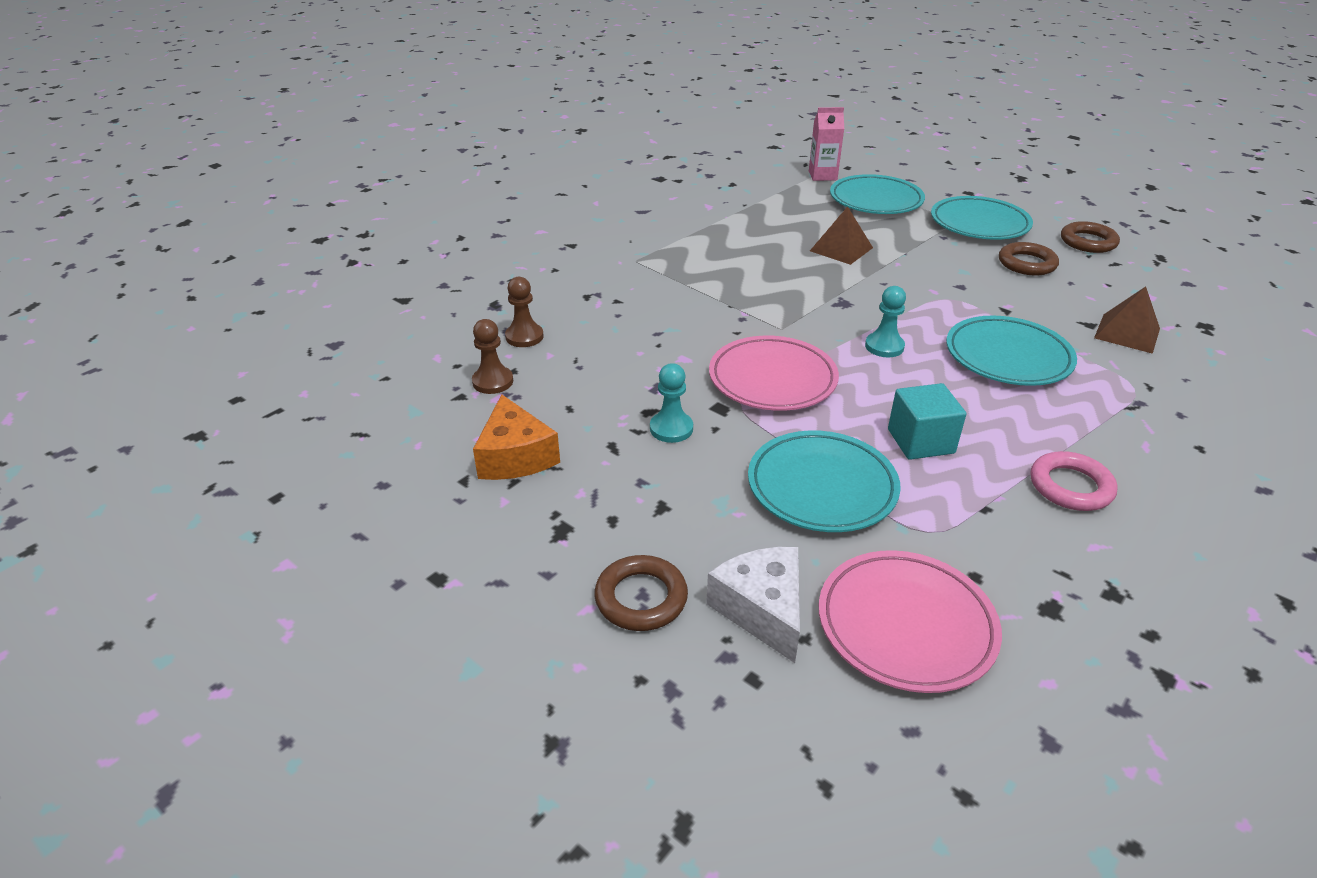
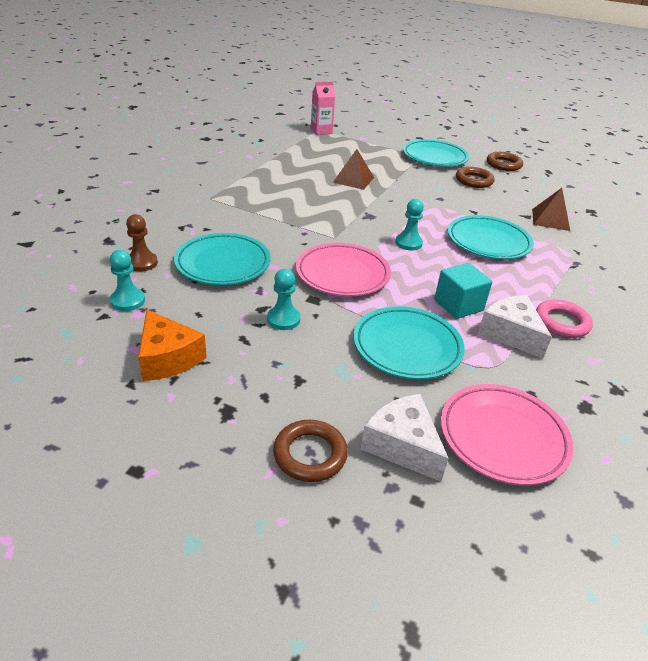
camera: 20 degrees left, 0 degrees up
(493, 382) = (128, 301): brown pawn -> turquoise pawn
(875, 200) = (363, 146): turquoise plate -> turquoise plate (223, 264)
(982, 491) = (510, 334): none -> white cheese

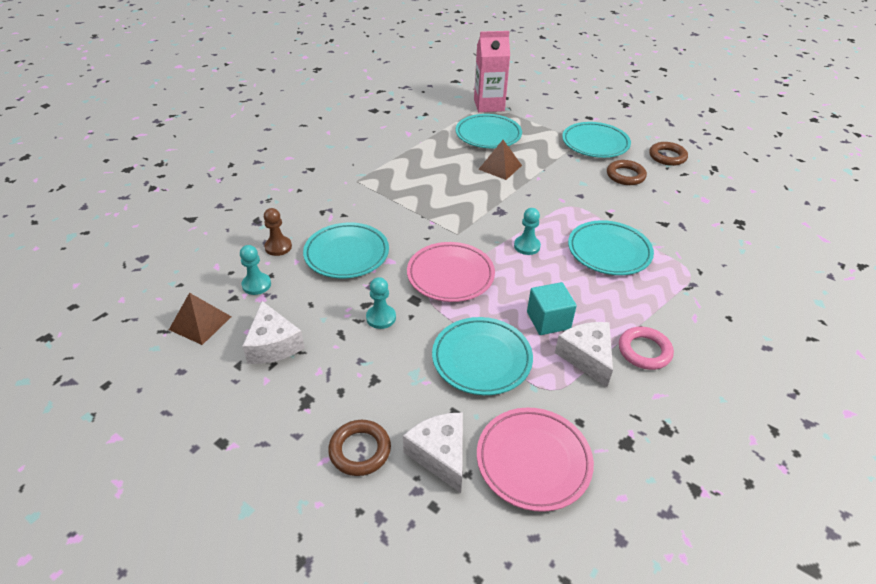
camera: 15 degrees right, 5 degrees up
(168, 358) = (273, 344): orange cheese -> white cheese
(321, 131) = (489, 105): pink carton -> pink carton, size x1.55
(330, 154) = (488, 135): none -> turquoise plate
(550, 219) = (688, 229): brown pyramid -> brown pyramid (200, 323)

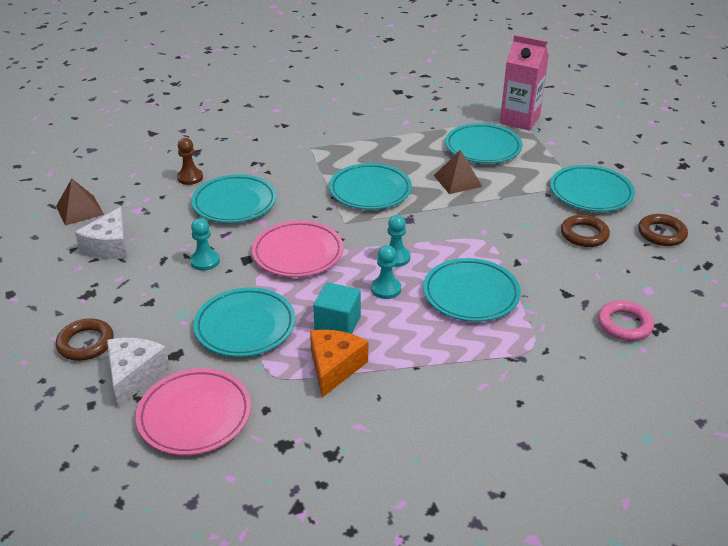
camera: 35 degrees right, 5 degrees down
(256, 285) = (144, 199): turquoise pawn -> turquoise pawn (386, 289)
(446, 199) = (370, 191): none -> turquoise plate
(587, 357) = (334, 367): white cheese -> orange cheese
(644, 351) = (393, 388): pink ring -> pink ring (624, 324)

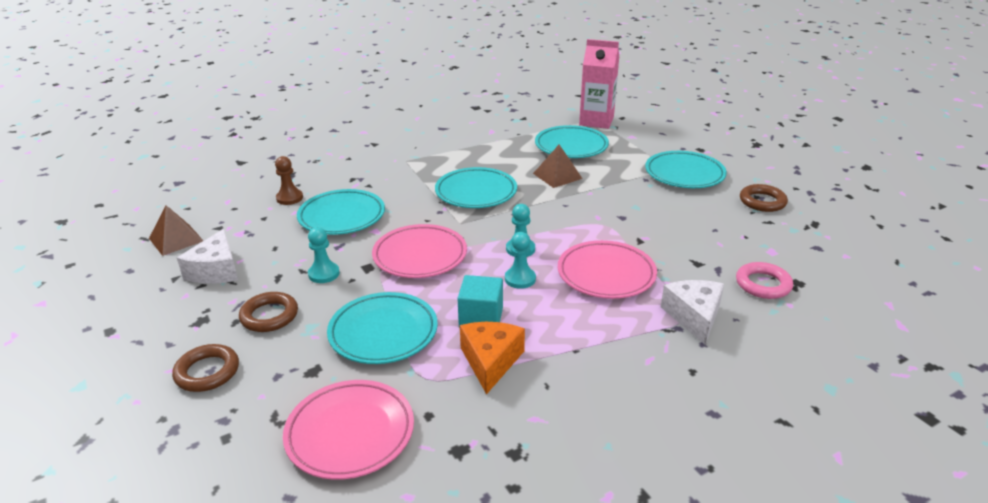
camera: 10 degrees left, 5 degrees down
(134, 375) = (271, 398): white cheese -> white cheese (694, 316)
(471, 294) = (606, 274): turquoise plate -> pink plate
(584, 234) = (692, 209): brown ring -> brown ring (269, 316)

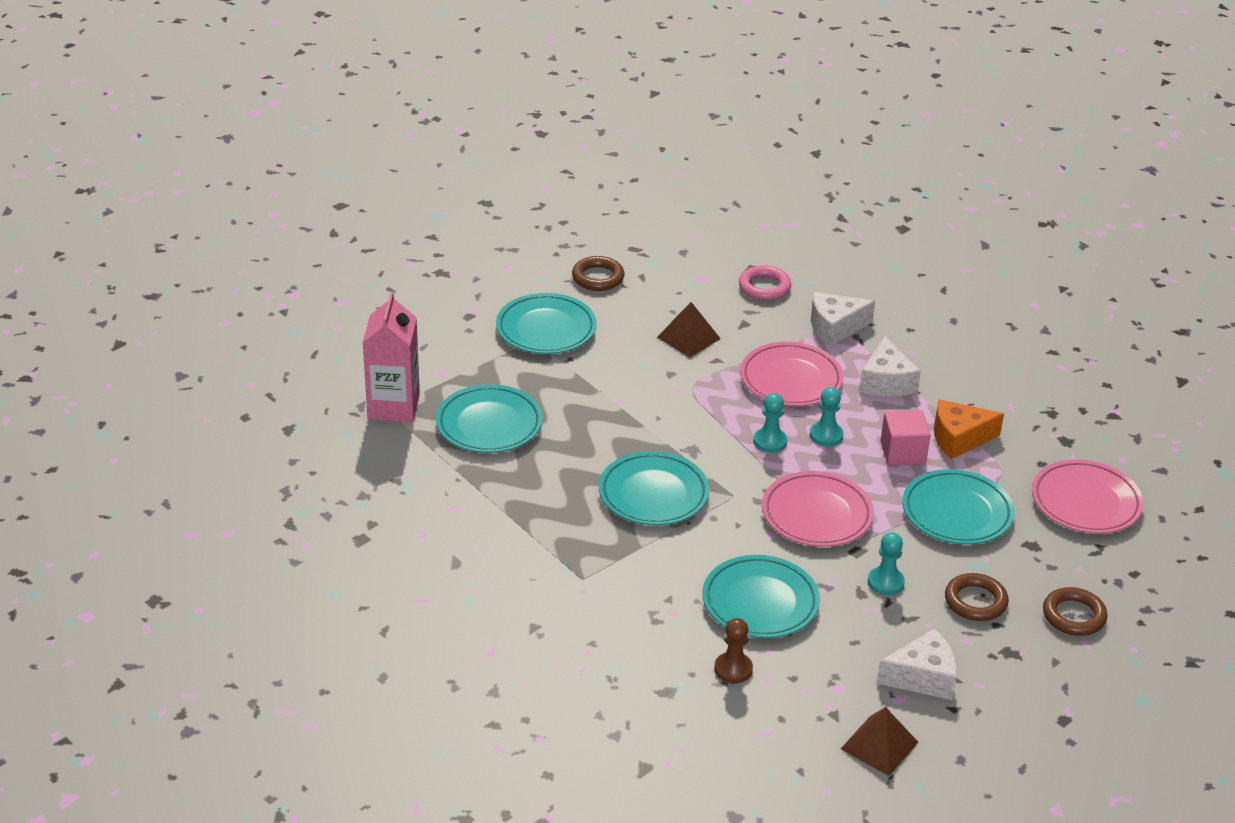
camera: 105 degrees left, 5 degrees up
(481, 318) = (903, 453): turquoise cube -> pink cube
(557, 176) = (583, 429): brown pyramid -> brown pyramid (688, 338)
(595, 332) = (886, 382): none -> white cheese

